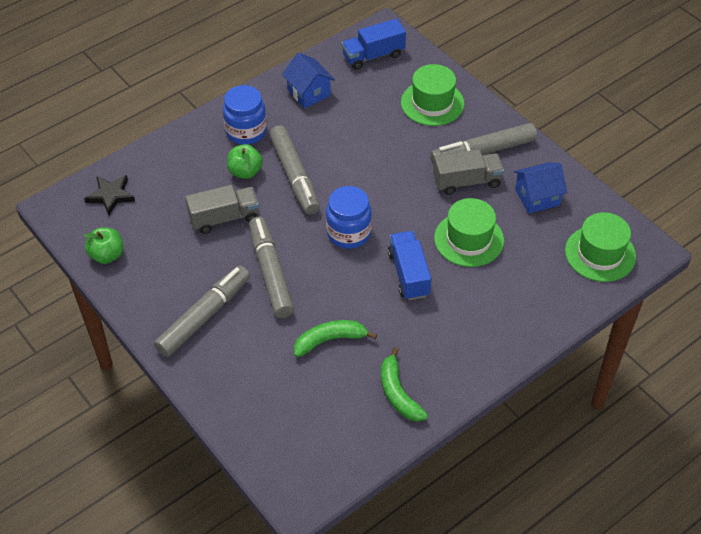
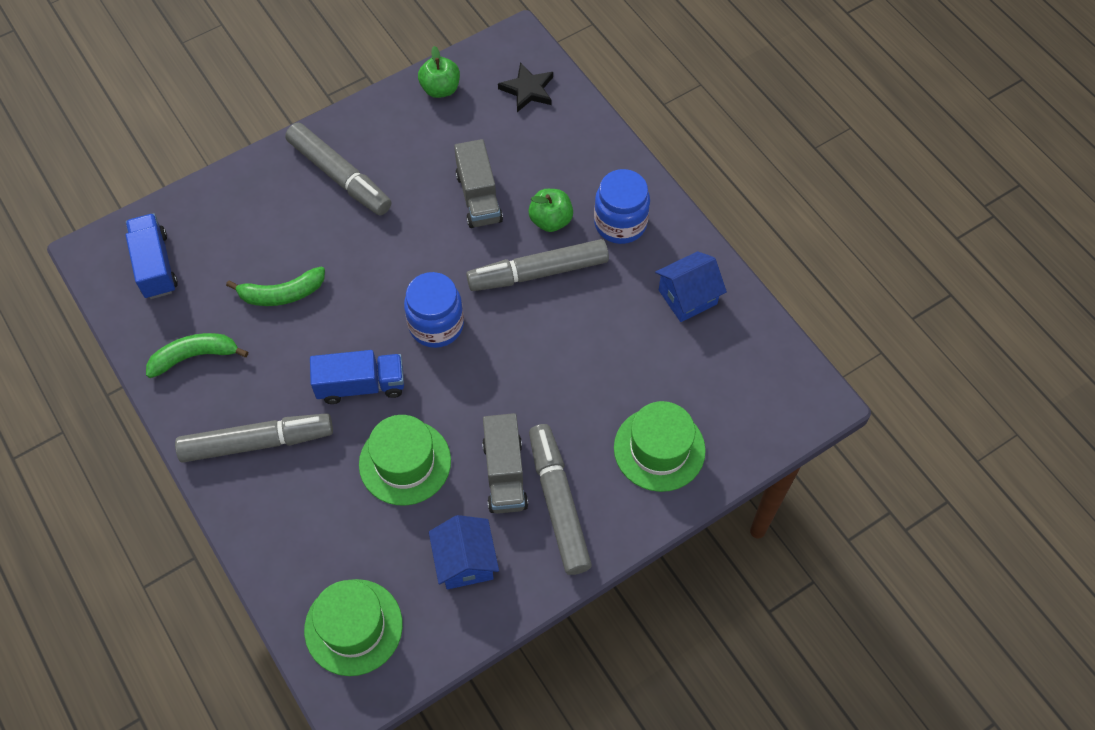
camera: 95 degrees right, 10 degrees up
(271, 272) = (389, 241): grey marker -> grey marker (257, 442)
(330, 340) = (282, 294): green banana -> green banana turned 90 degrees clockwise
(373, 55) = (760, 382): blue truck -> blue truck (155, 265)

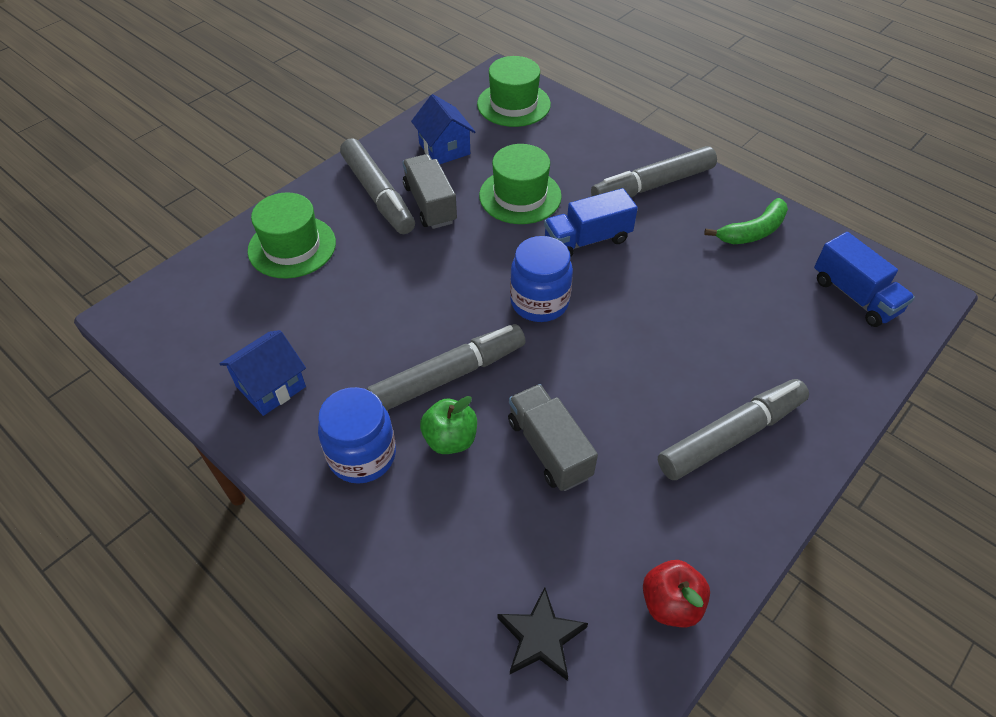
camera: 165 degrees right, 10 degrees down
(282, 294) = (710, 297): green banana -> none
(339, 176) = (731, 436): grey marker -> grey marker turned 120 degrees clockwise
(440, 89) = (670, 603): green apple -> red apple

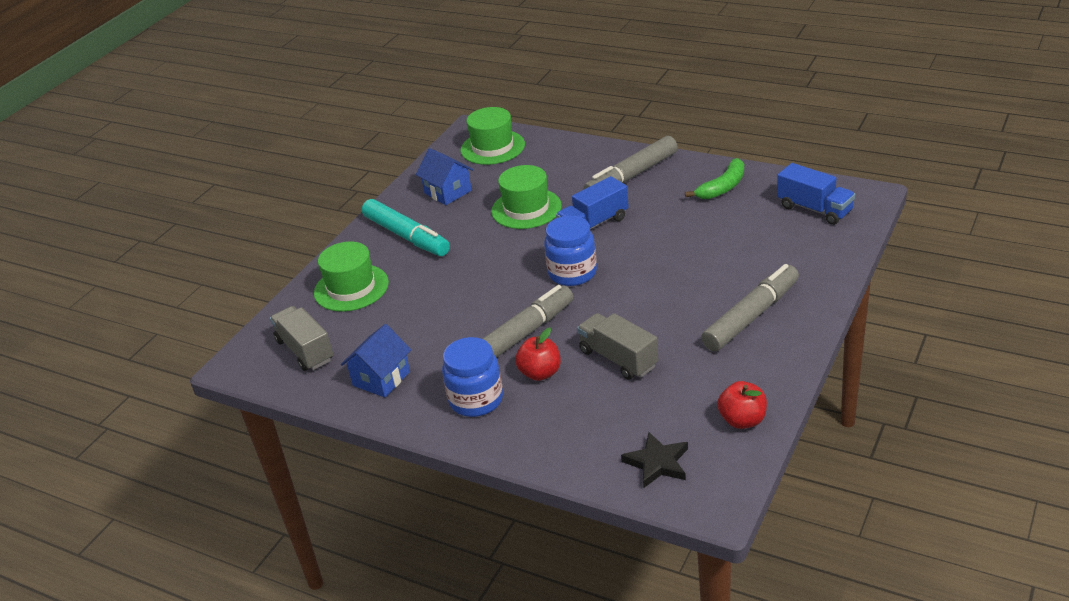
camera: 10 degrees left, 15 degrees down
(378, 195) = (406, 236): grey marker -> turquoise marker
(430, 204) = (454, 232): grey truck -> grey truck (305, 350)
(450, 439) = (540, 373): green apple -> red apple

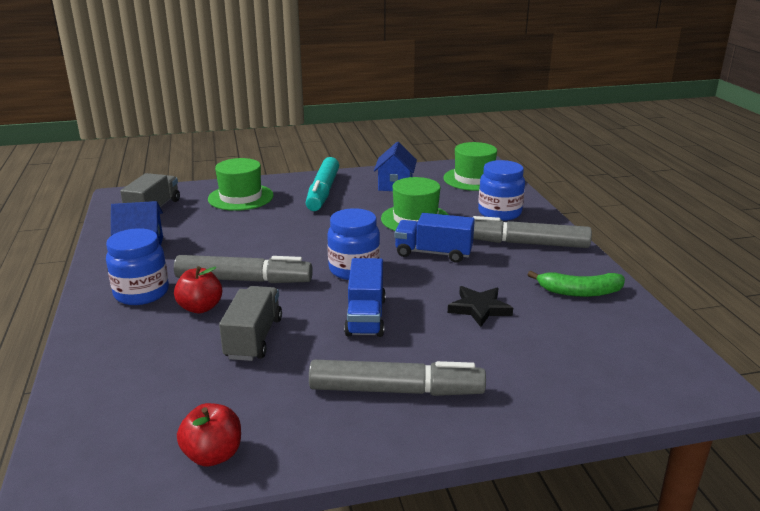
camera: 45 degrees right, 10 degrees down
(569, 164) = (499, 213): none -> blue jar
(657, 463) = (106, 424): black star -> black star (479, 308)
(814, 209) = (628, 359): blue truck -> blue truck (365, 317)

